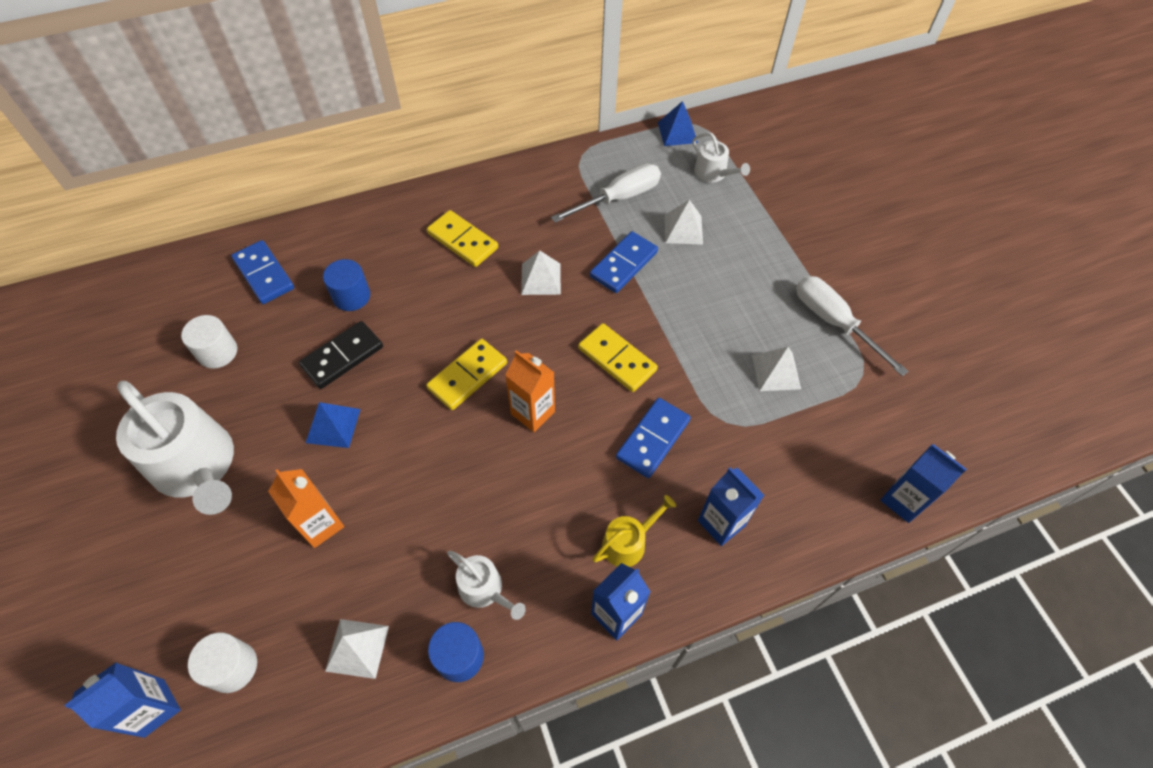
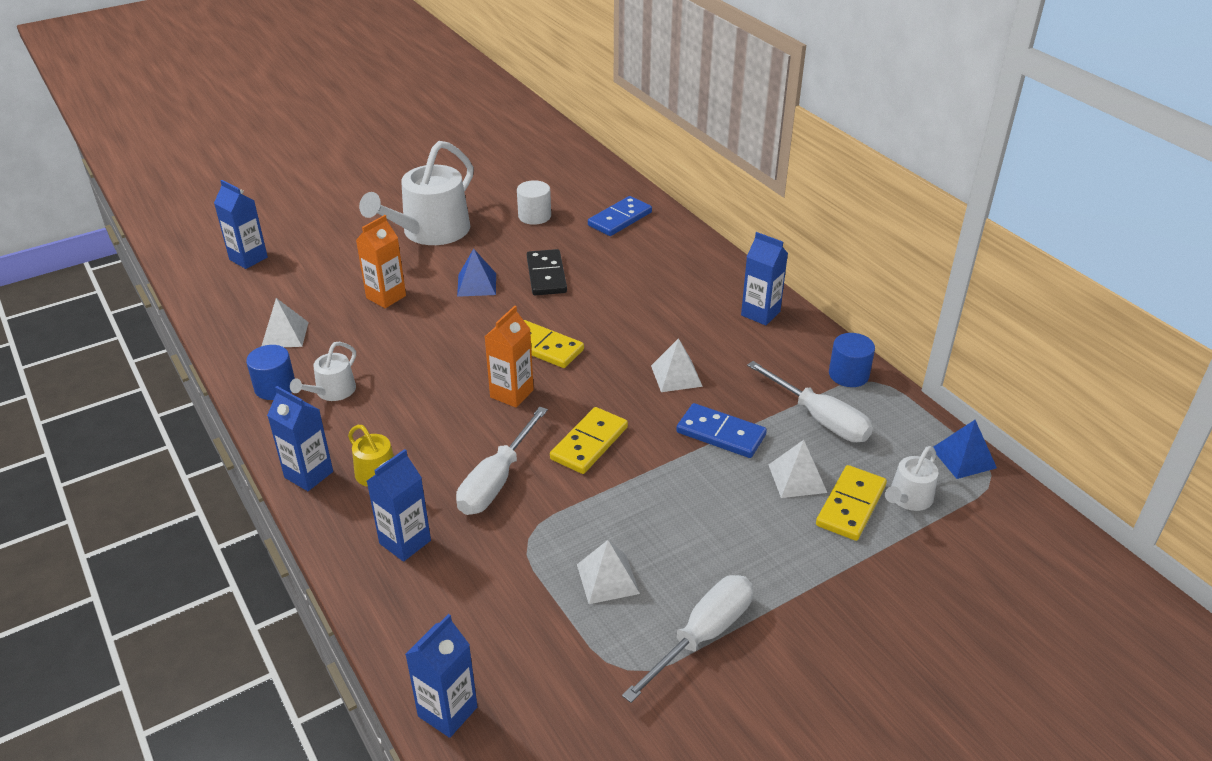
camera: 80 degrees right, 20 degrees down
(232, 667) = (274, 282): white cylinder -> none
(342, 357) = (546, 275): black domino -> black domino turned 45 degrees clockwise
(351, 296) = (612, 267): blue cylinder -> blue cylinder (848, 375)
(463, 241) = (704, 317): yellow domino -> yellow domino (851, 505)
(470, 200) = (760, 313): none -> blue carton
(653, 439) = (496, 481): blue domino -> white screwdriver

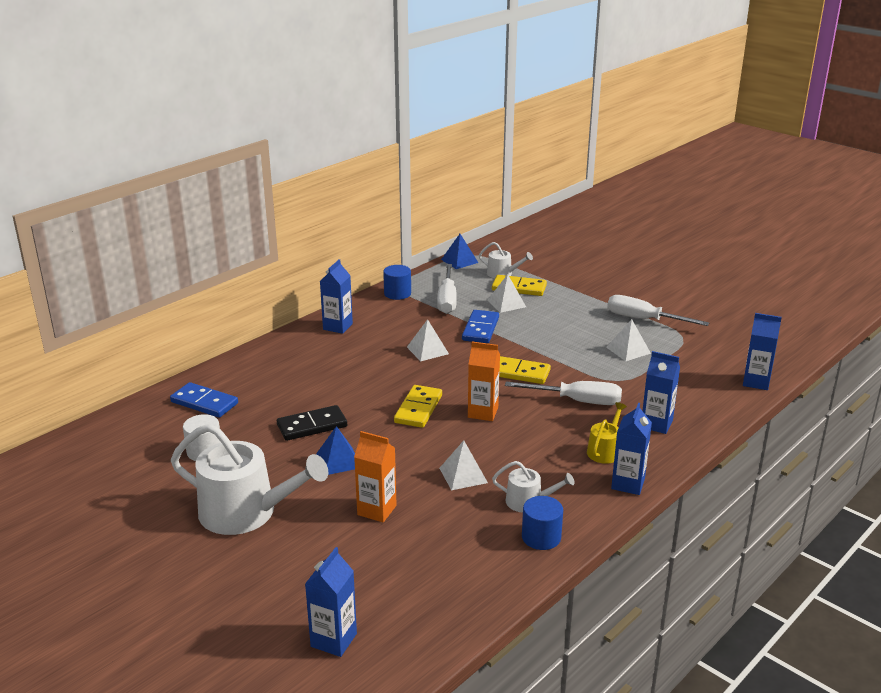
camera: 105 degrees left, 10 degrees down
(284, 334) = (463, 558): white pyramid -> white pyramid (463, 475)
(820, 418) = (447, 300): white screwdriver -> white screwdriver turned 150 degrees clockwise

